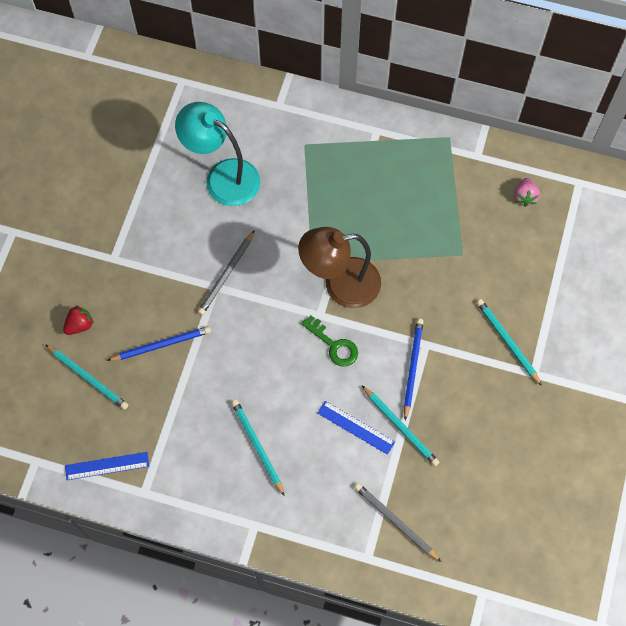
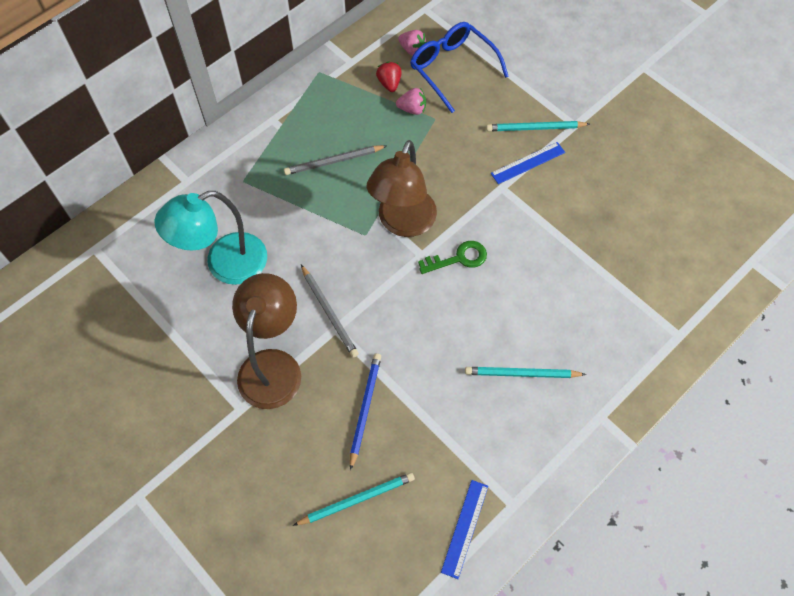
camera: 60 degrees left, 5 degrees down
(80, 325) = (292, 479): red strawberry -> red strawberry (389, 83)
(159, 260) = (273, 365): none -> brown lamp
(356, 427) = (549, 281): blue ruler -> blue ruler (528, 163)
(395, 522) = (655, 295): grey pencil -> grey pencil (333, 161)
(400, 427) = (568, 246): turquoise pencil -> none
(412, 367) = (517, 208): blue pencil -> none
(460, 231) = (412, 109): none -> pink strawberry
(526, 240) = (452, 68): none -> blue glasses

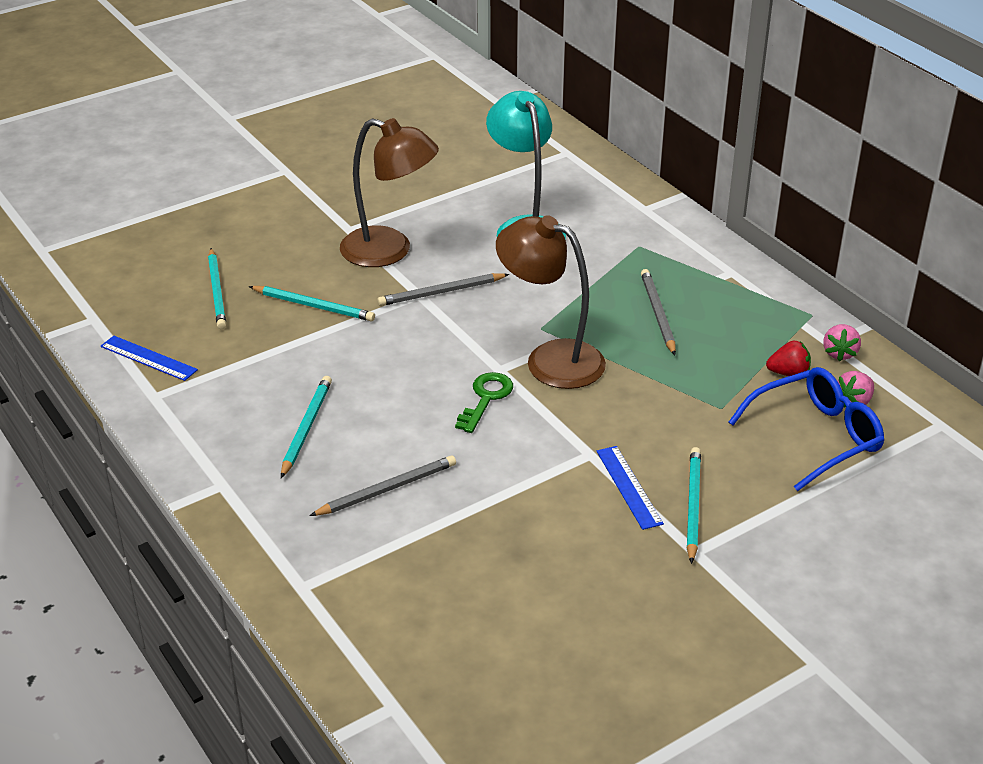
camera: 100 degrees right, 25 degrees down
(365, 408) = (314, 306): blue pencil -> turquoise pencil
(412, 109) = (739, 389): pink strawberry -> pink strawberry (839, 353)
(458, 258) = (486, 399): green key -> green key turned 150 degrees counterclockwise
(572, 304) = (387, 489): none -> grey pencil

